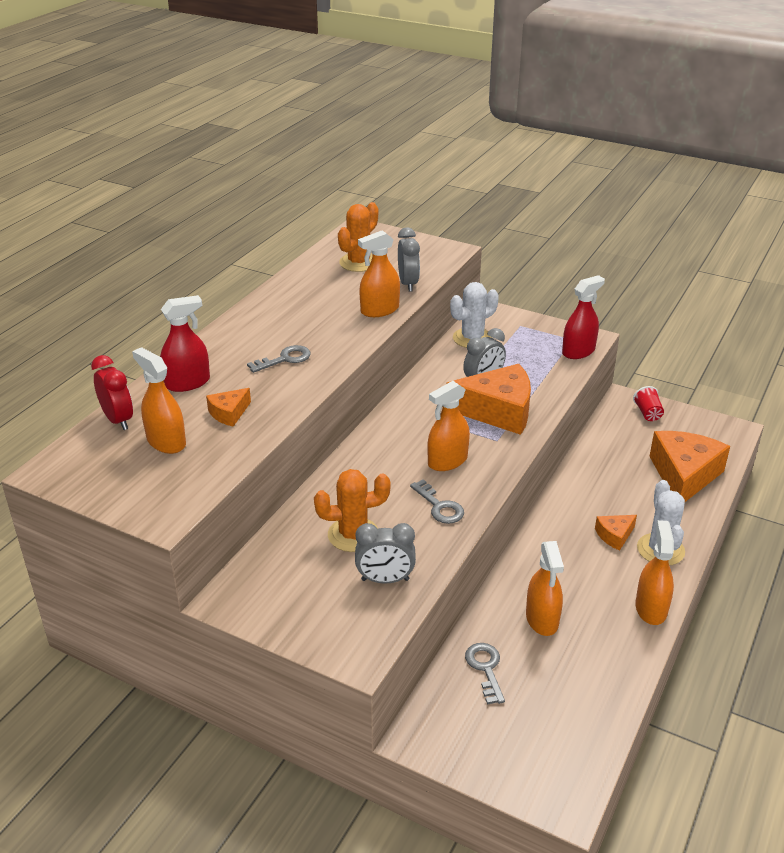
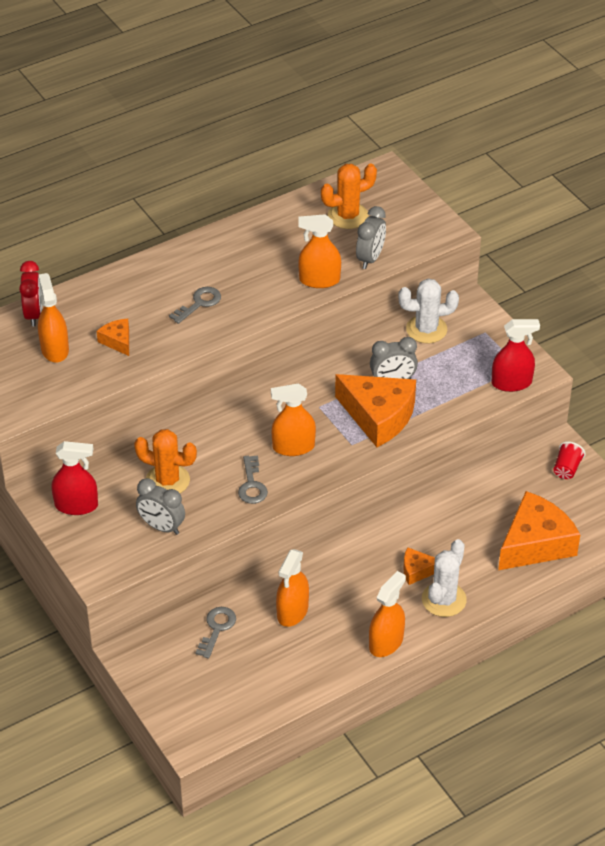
camera: 30 degrees right, 10 degrees up
(187, 383) = (107, 298): red spray bottle -> red spray bottle (76, 505)
(229, 413) = (117, 341): orange cheese -> orange cheese turned 75 degrees clockwise
(285, 359) = (199, 303): grey key -> grey key turned 45 degrees counterclockwise

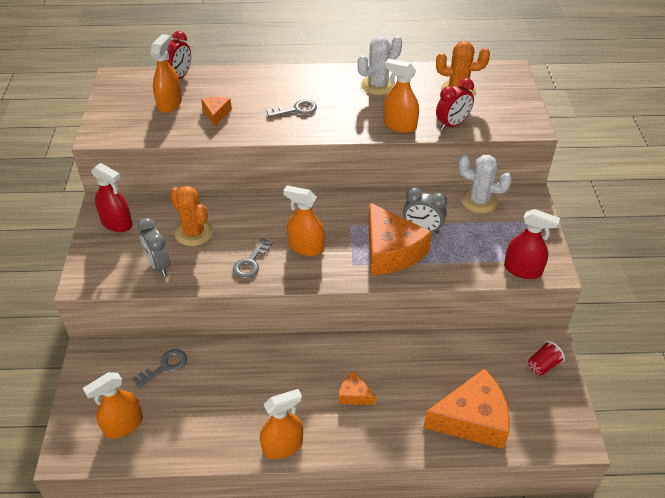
camera: 30 degrees right, 0 degrees up
(292, 611) = (231, 381): orange spray bottle -> orange spray bottle (123, 425)
(370, 258) = (452, 124): grey clock -> red clock
(444, 599) = (358, 431): white cactus -> white cactus (378, 85)

